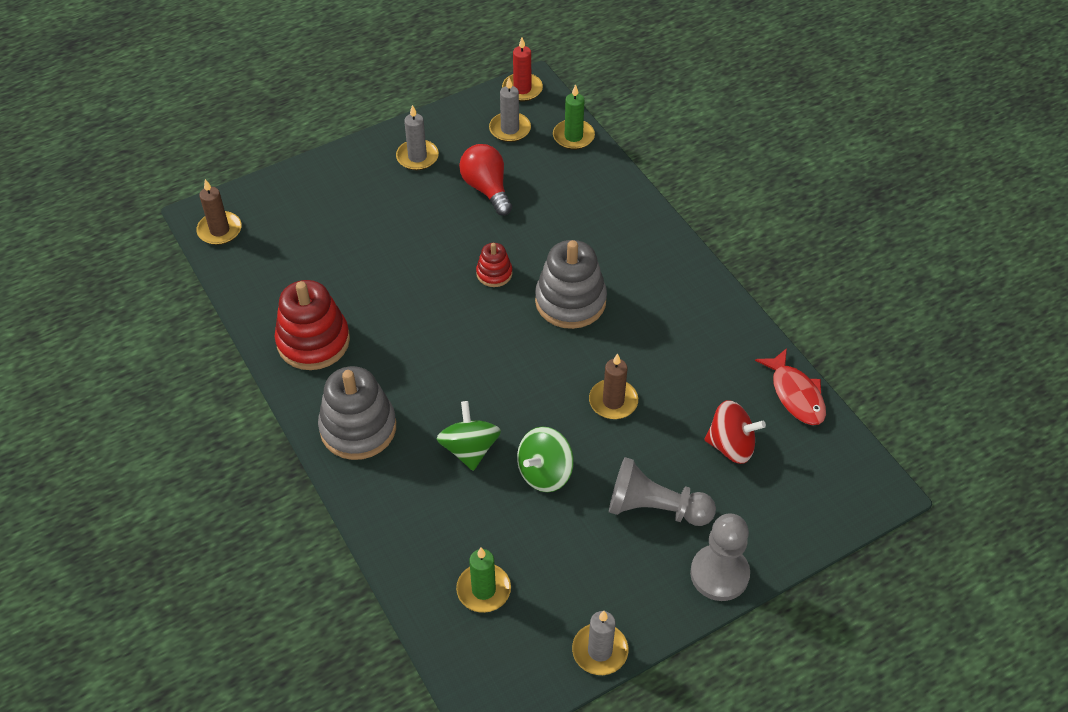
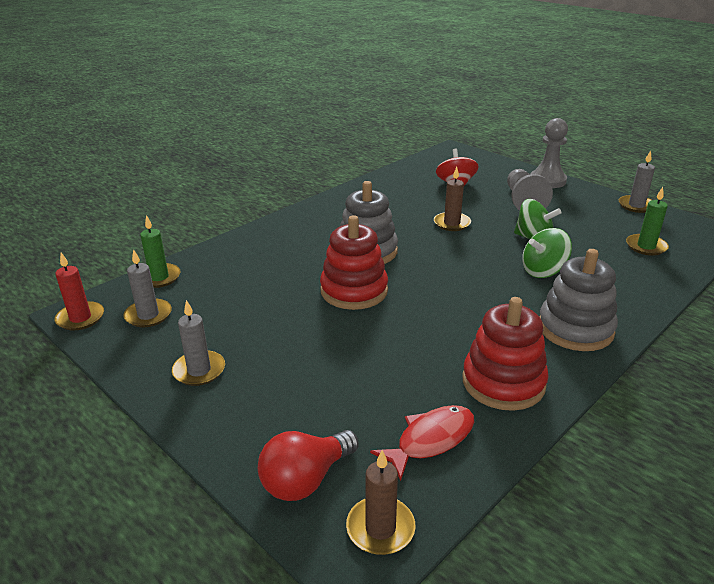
camera: 105 degrees left, 20 degrees down
(487, 188) = (242, 314): red light bulb -> red light bulb (305, 479)
(494, 273) = (354, 291): red stacking toy -> red stacking toy, size x1.94
(796, 394) = (401, 172): red fish -> red fish (431, 440)

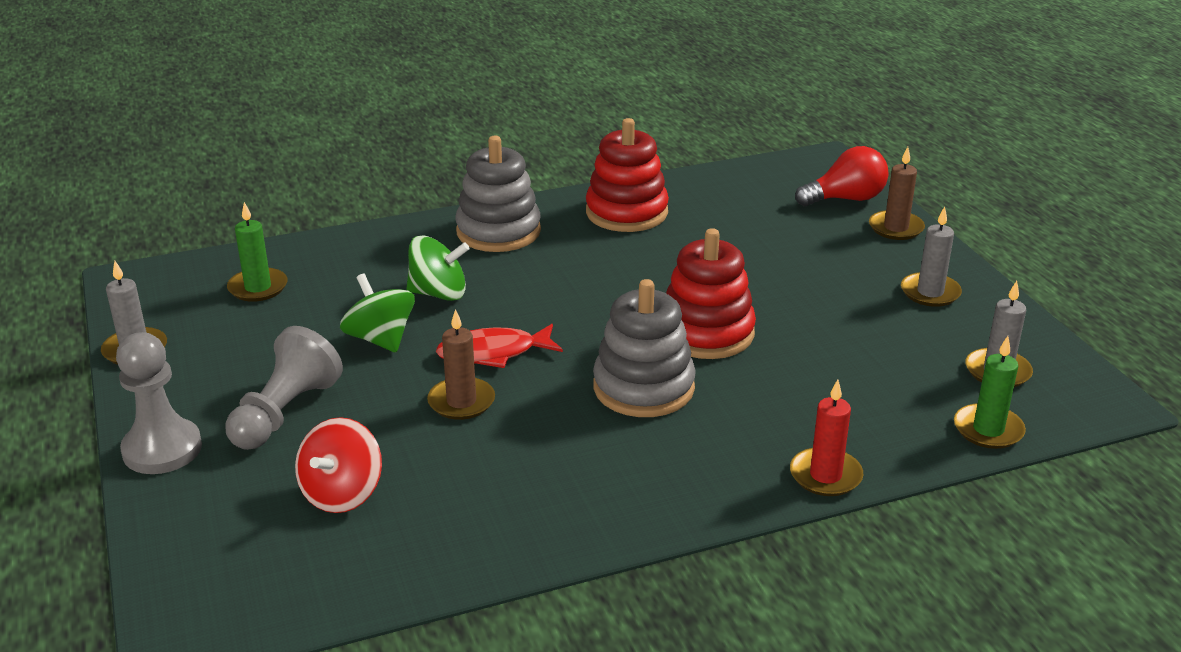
camera: 155 degrees left, 0 degrees up
(80, 318) = (1095, 392): red candle -> red candle (825, 475)
(380, 528) = (802, 168): brown candle -> brown candle (896, 228)
(431, 440) = (729, 196): red fish -> red fish (493, 353)

